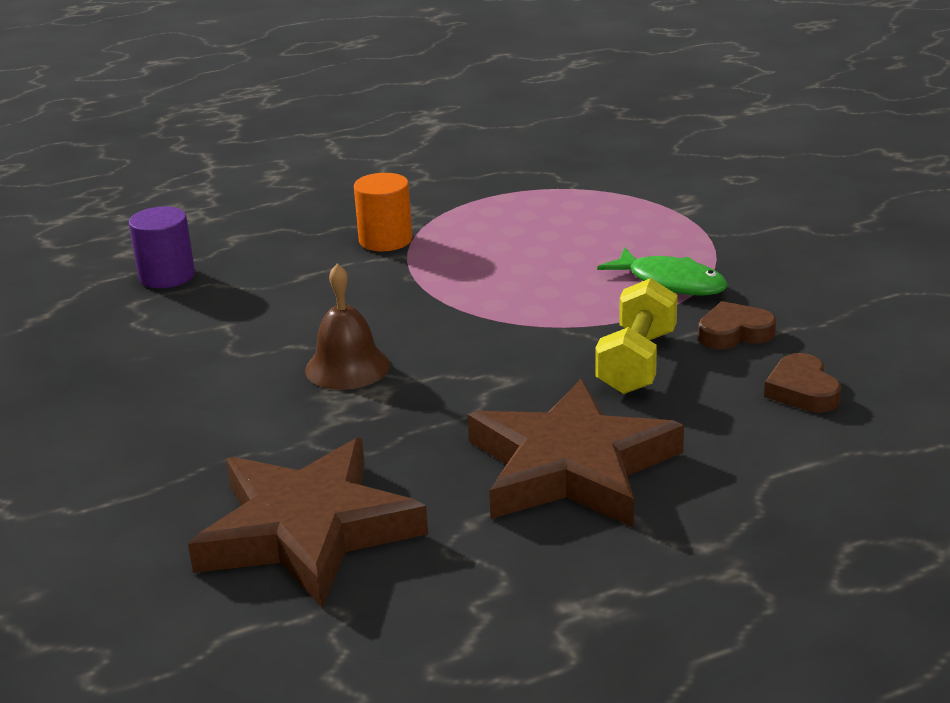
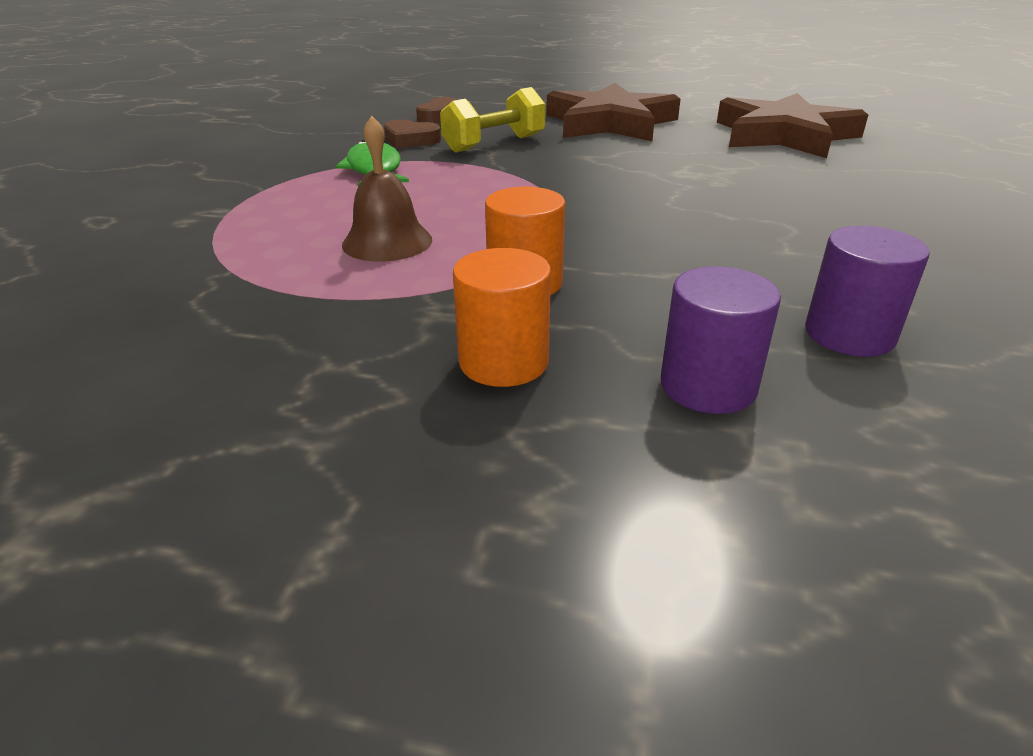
camera: 145 degrees left, 5 degrees up
(234, 228) = (708, 386): none -> purple cylinder
(344, 204) = (503, 362): none -> orange cylinder
(347, 367) = (693, 190): brown bell -> brown bell (387, 242)

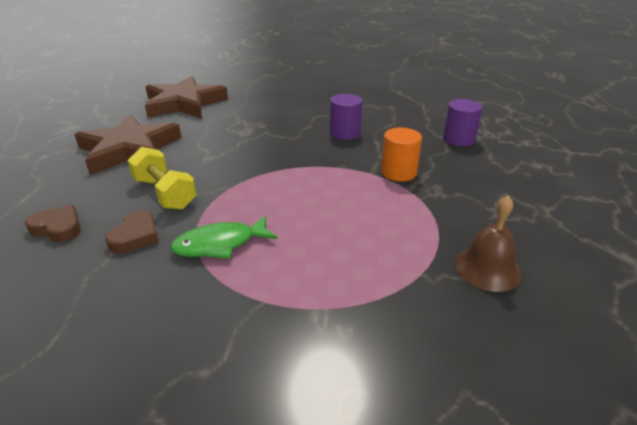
camera: 95 degrees left, 0 degrees up
(387, 242) = (362, 217): brown bell -> brown bell (487, 268)
(503, 362) = (467, 174): orange cylinder -> none
(849, 334) = (412, 116): purple cylinder -> purple cylinder (345, 133)

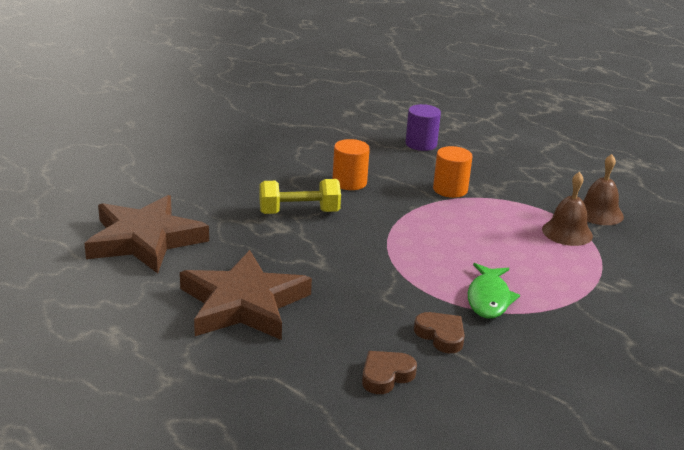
camera: 60 degrees left, 5 degrees down
(165, 193) = (374, 304): yellow dumbbell -> yellow dumbbell (299, 212)
(345, 133) = (349, 182): purple cylinder -> orange cylinder
(408, 257) = (567, 232): none -> brown bell

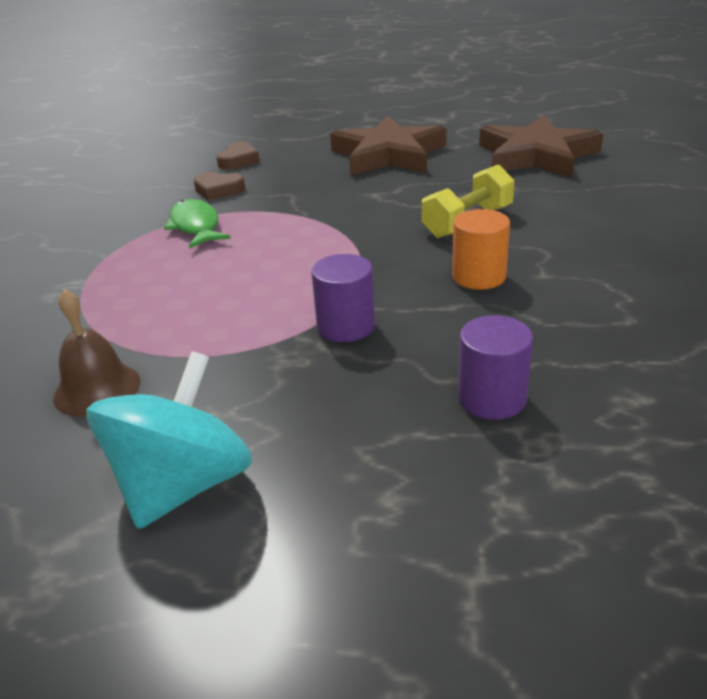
camera: 150 degrees right, 5 degrees up
(450, 189) = (346, 326): orange cylinder -> purple cylinder
(567, 232) = (139, 331): brown bell -> none
(568, 167) = (183, 485): none -> turquoise spinning top

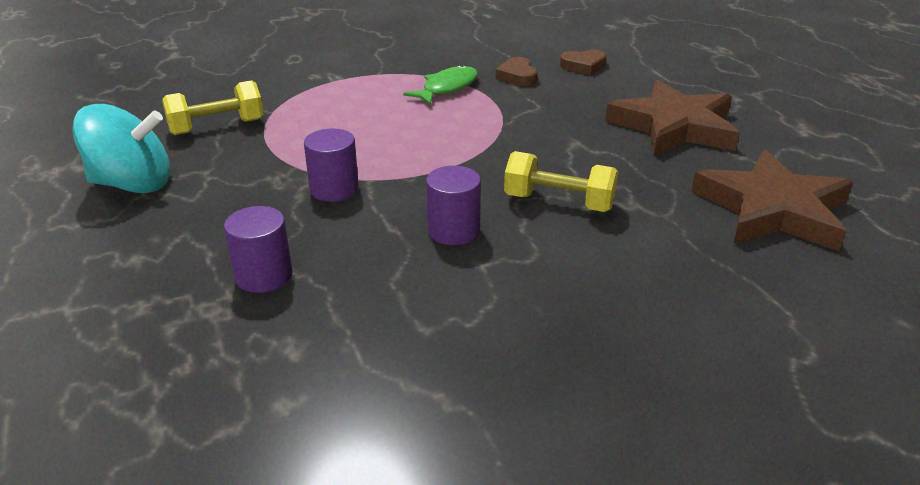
camera: 60 degrees right, 0 degrees up
(97, 389) = (217, 127): brown bell -> yellow dumbbell
(479, 276) = (453, 231): orange cylinder -> purple cylinder

